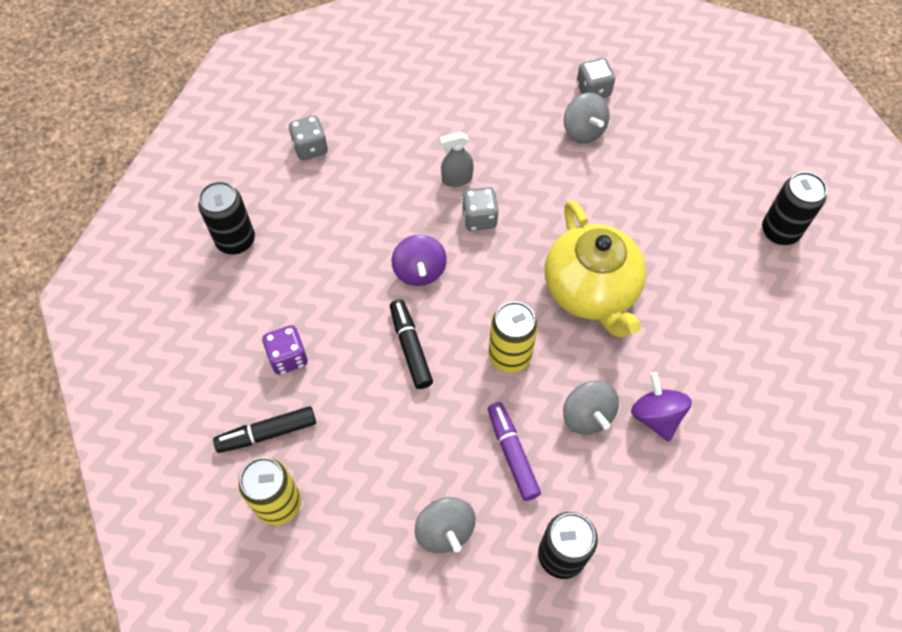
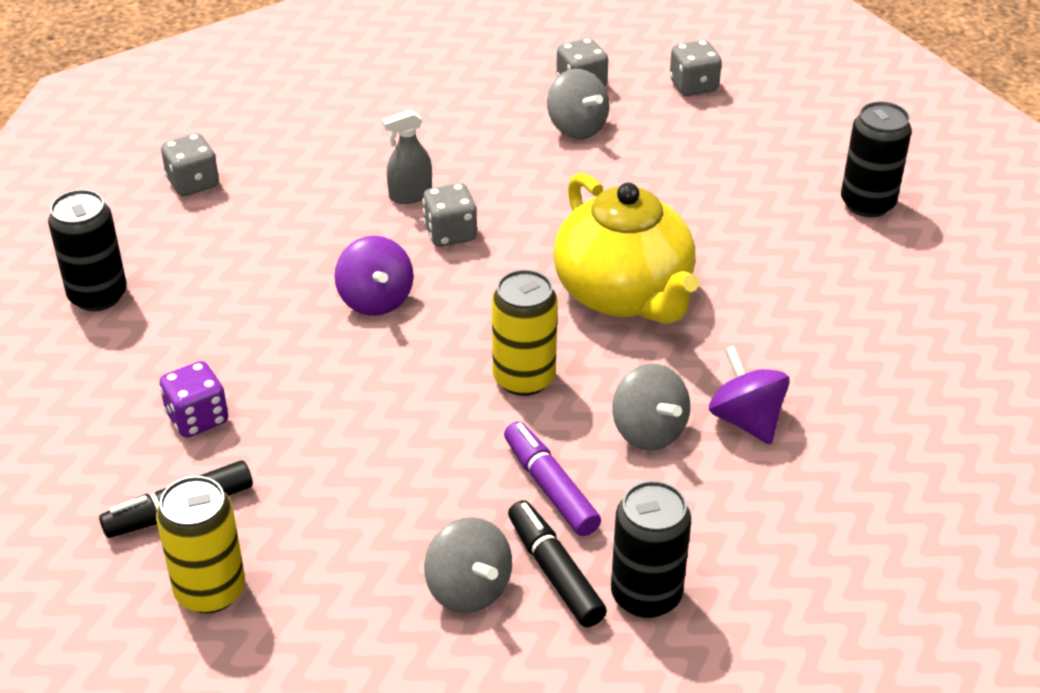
camera: 10 degrees left, 20 degrees down
(410, 347) = (378, 385): black marker -> black marker (555, 572)
(674, 102) = (693, 86): none -> grey dice

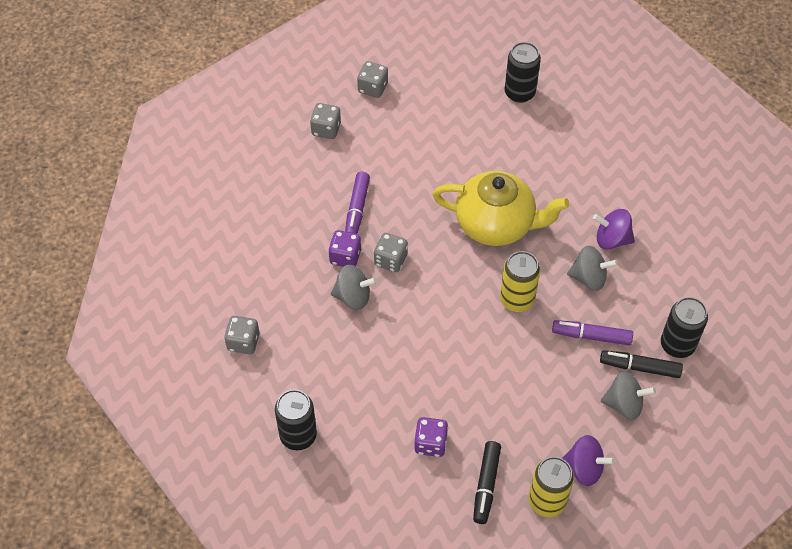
camera: 50 degrees left, 15 degrees up
(375, 300) = (411, 321): purple spinning top -> purple spinning top (584, 468)
(410, 195) = (345, 257): grey spray bottle -> purple dice
(494, 167) = (357, 209): none -> purple marker
(577, 127) = (358, 155): grey spinning top -> grey spinning top (353, 297)

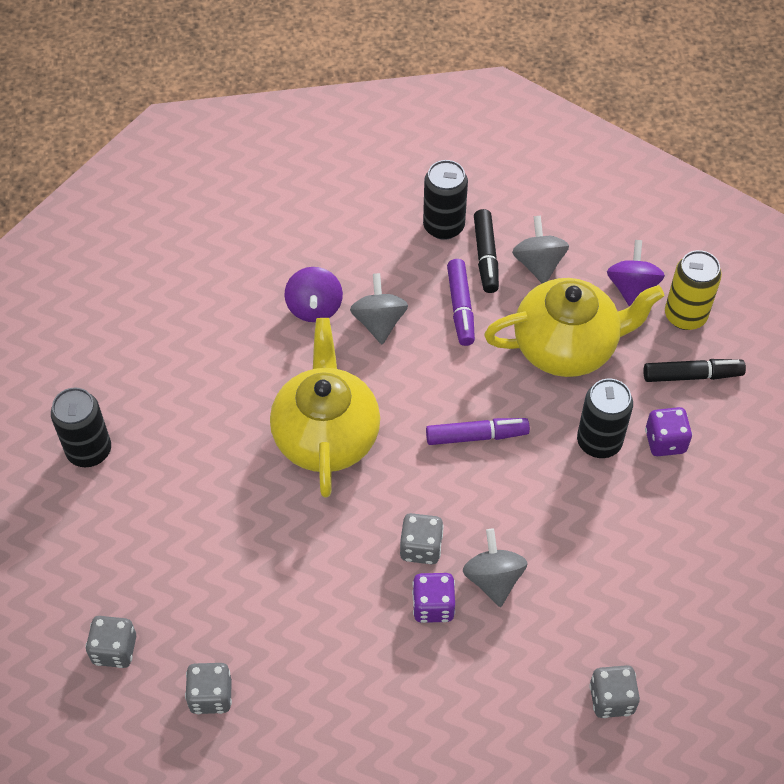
camera: 105 degrees left, 0 degrees up
(298, 435) = (716, 589): black can -> black can (599, 442)
(357, 209) = (348, 612): purple marker -> purple marker (476, 436)
(517, 300) = (435, 391): yellow can -> none
(536, 401) = (567, 347): none -> yellow teapot

